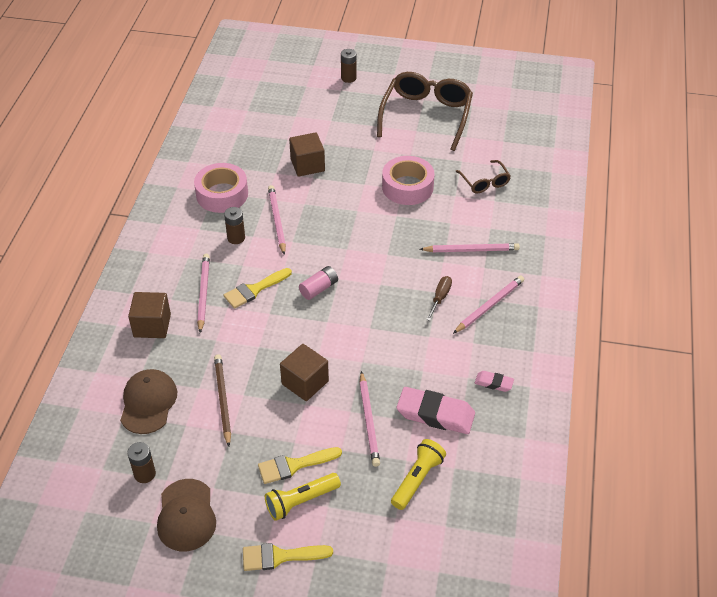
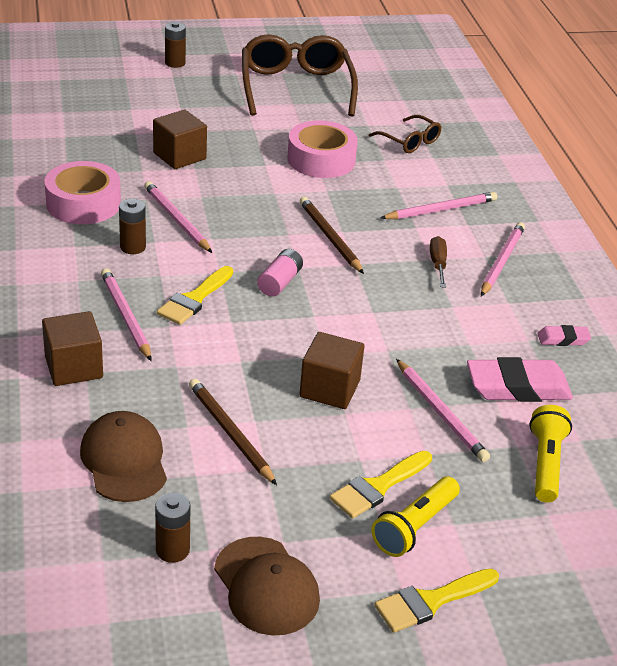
camera: 25 degrees left, 10 degrees down
(375, 258) = (330, 237): none -> brown pencil

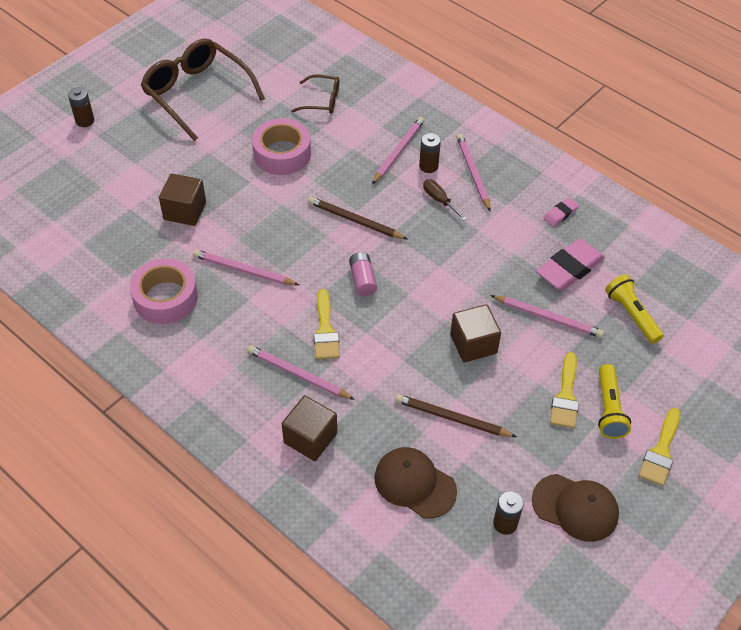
camera: 35 degrees left, 15 degrees up
(133, 247) = (240, 314): brown battery -> brown battery (428, 166)

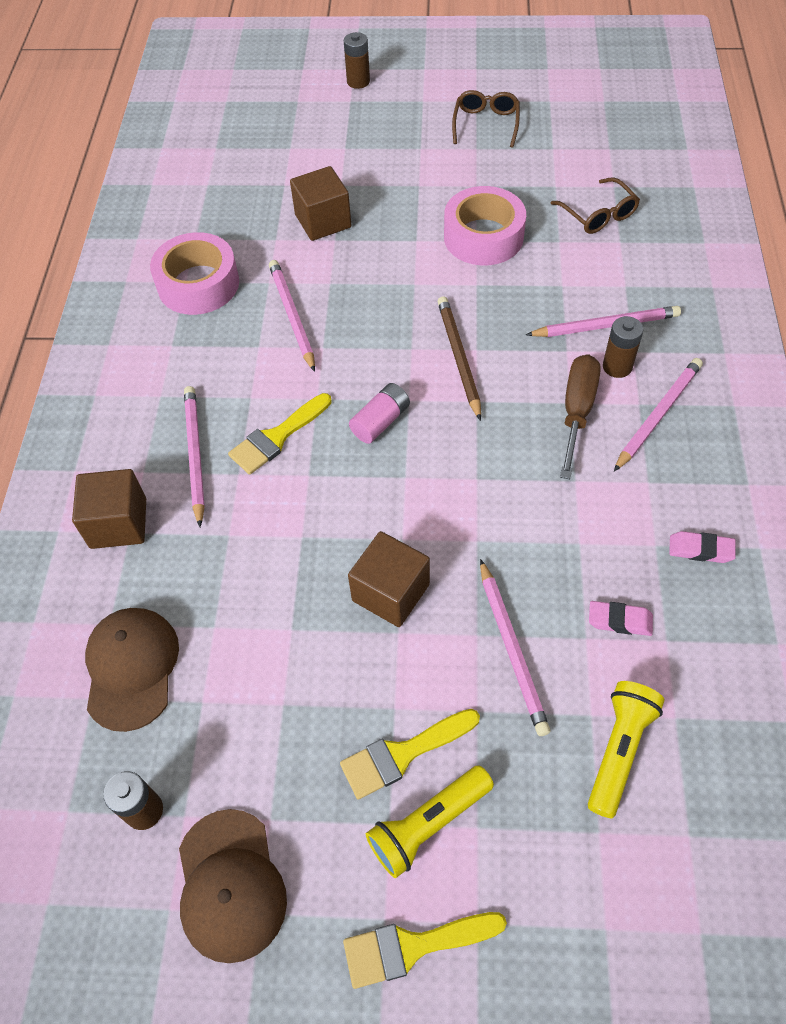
camera: 55 degrees right, 5 degrees up
(197, 94) = (486, 124): brown glasses -> brown glasses, size x0.50
(439, 200) = (577, 411): brown screwdriver -> brown screwdriver, size x1.54
(452, 418) = (258, 645): brown pencil -> none
(569, 269) = (619, 621): pink eraser -> pink eraser, size x0.50

